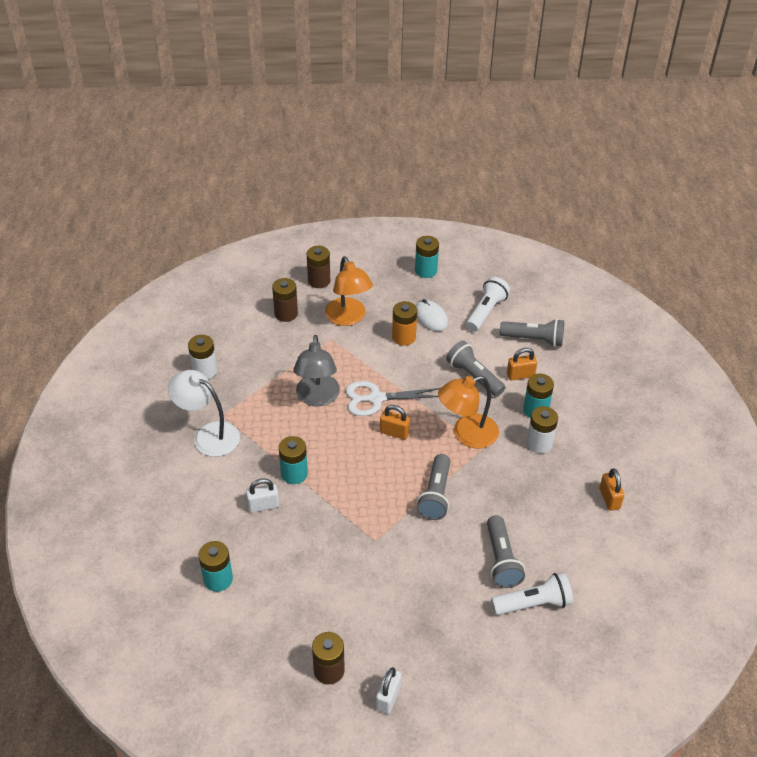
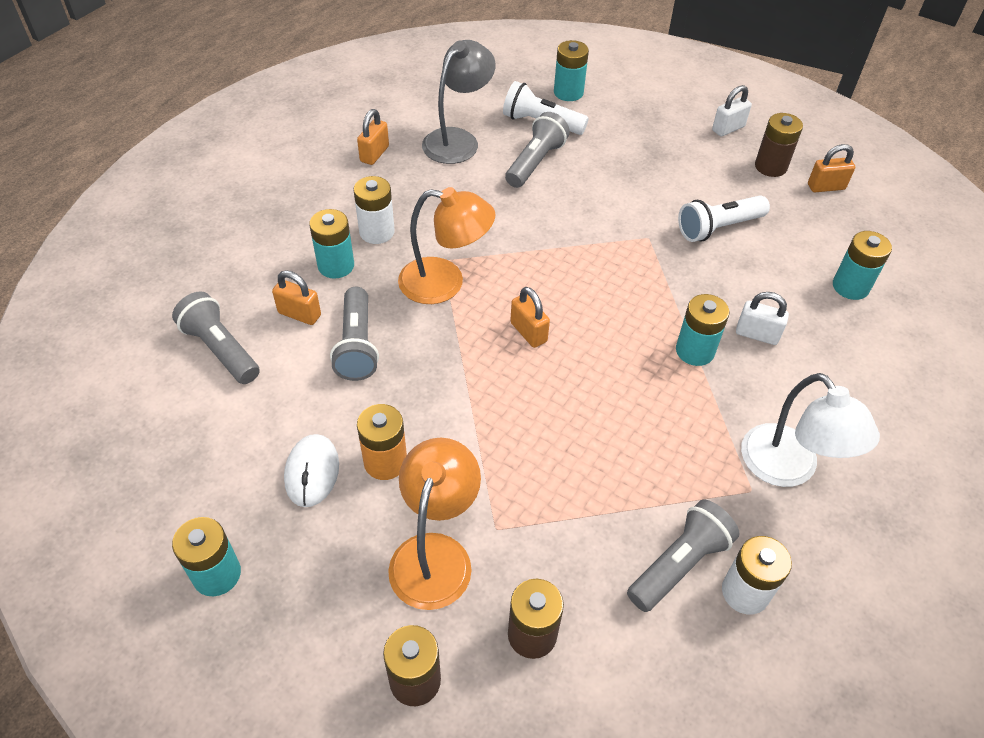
camera: 145 degrees left, 5 degrees up
(274, 674) = (826, 187): none -> orange padlock
(317, 398) = (593, 437): grey lamp -> grey lamp (458, 140)
(376, 398) = (512, 389): white scissors -> none
(435, 495) = (545, 243): grey flashlight -> grey flashlight (679, 564)
(486, 312) = (225, 431): white flashlight -> white flashlight (718, 228)
(545, 655) = (568, 92): none -> turquoise battery

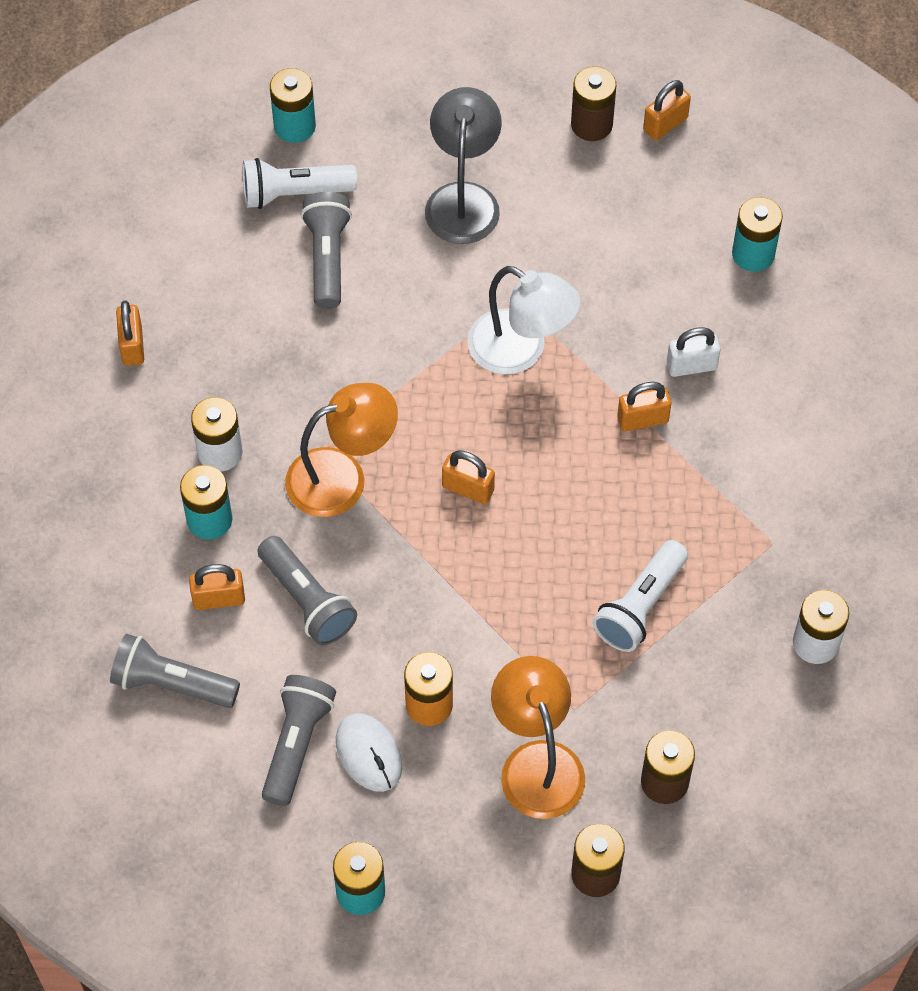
camera: 30 degrees left, 10 degrees up
(458, 140) = (214, 272): grey lamp -> grey lamp (463, 199)
(679, 564) = (749, 649): grey flashlight -> grey flashlight (297, 744)
(695, 351) = (642, 419): turquoise battery -> orange padlock
(718, 228) = (582, 246): white flashlight -> white flashlight (640, 606)
(728, 128) = (514, 88): white padlock -> none
(788, 469) = (794, 502): white lamp -> white lamp (520, 351)

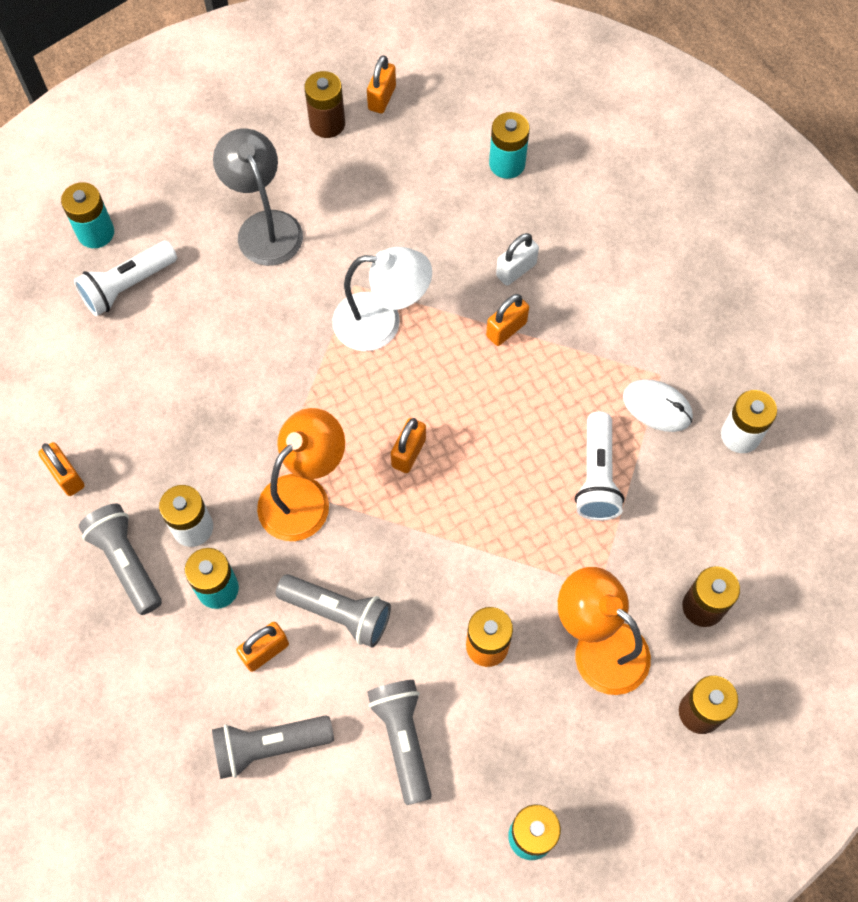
camera: 30 degrees left, 5 degrees up
(327, 258) = (185, 324): grey flashlight -> grey flashlight (126, 562)
(369, 754) = (465, 714): white mouse -> white mouse (657, 407)
(468, 488) = (408, 453): orange padlock -> orange padlock turned 60 degrees counterclockwise

